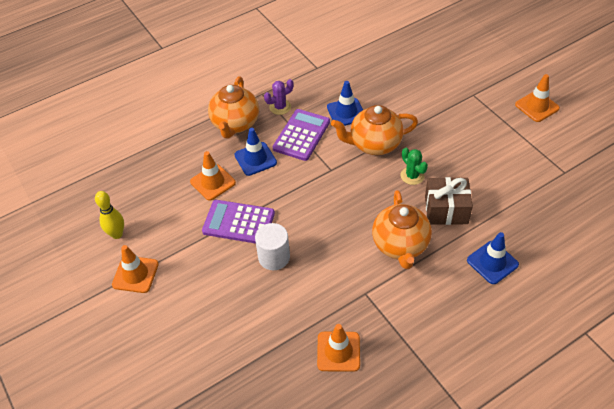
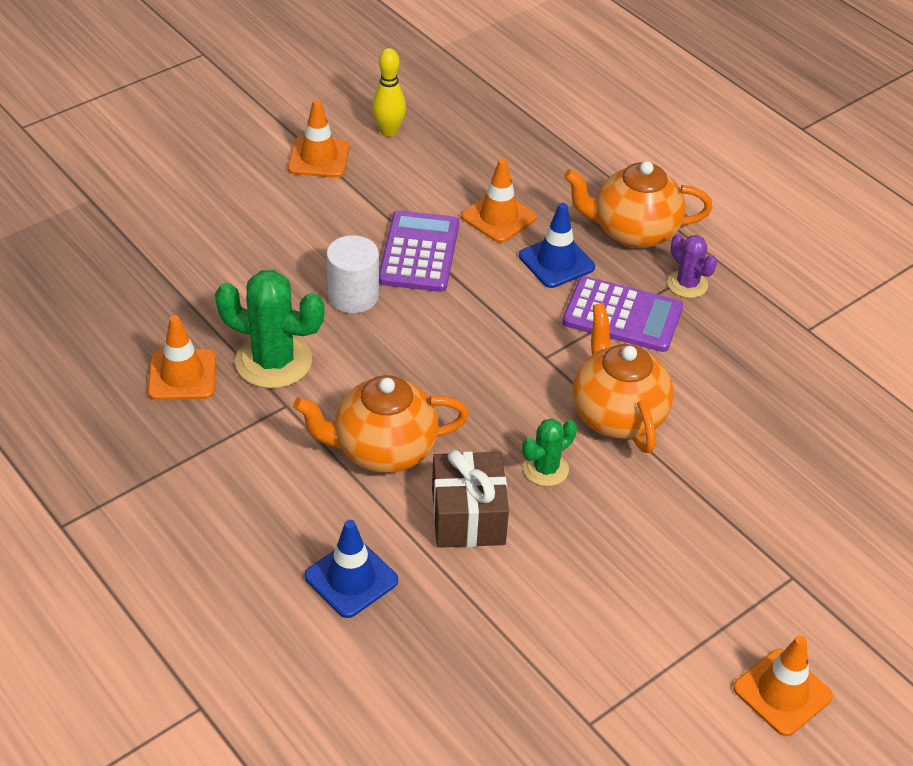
camera: 80 degrees right, 5 degrees down
(328, 300) = (273, 361): none -> green cactus
(346, 112) = (693, 374): blue traffic cone -> none

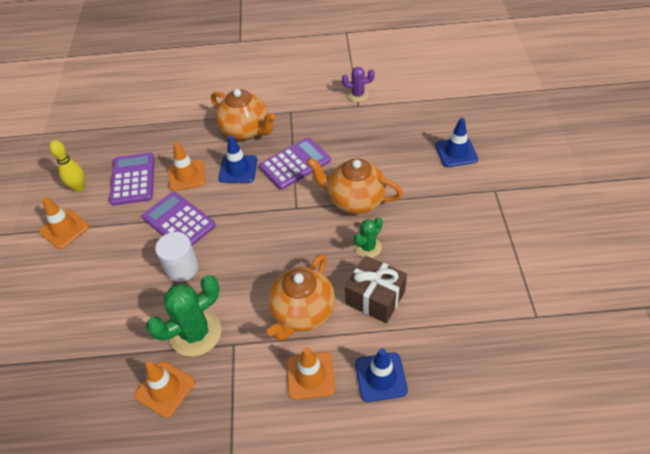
camera: 50 degrees left, 5 degrees up
(446, 171) = (133, 179): none -> purple calculator
(546, 469) = (368, 247): green cactus -> green cactus turned 45 degrees clockwise
(633, 232) = (246, 130): orange teapot -> orange teapot turned 90 degrees counterclockwise
(687, 284) = (296, 130): purple cactus -> purple cactus (358, 95)
(782, 692) = (557, 230): orange traffic cone -> orange traffic cone (310, 375)
(827, 494) = (456, 152): none -> blue traffic cone

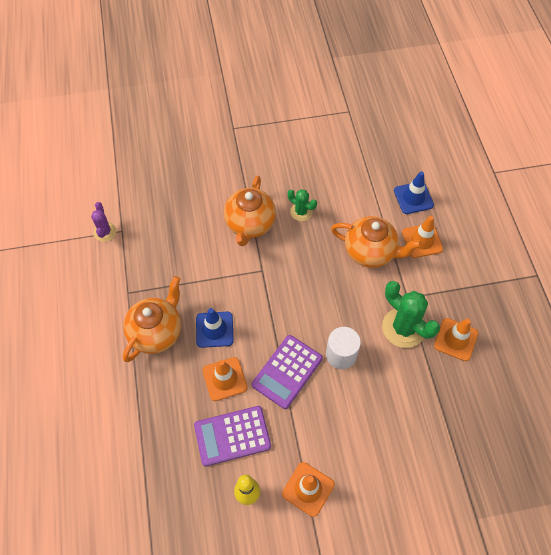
camera: 100 degrees left, 10 degrees up
(295, 164) = (206, 278): purple calculator -> none
(375, 298) = (349, 204): brown gift -> none
(456, 152) = (189, 152): blue traffic cone -> none

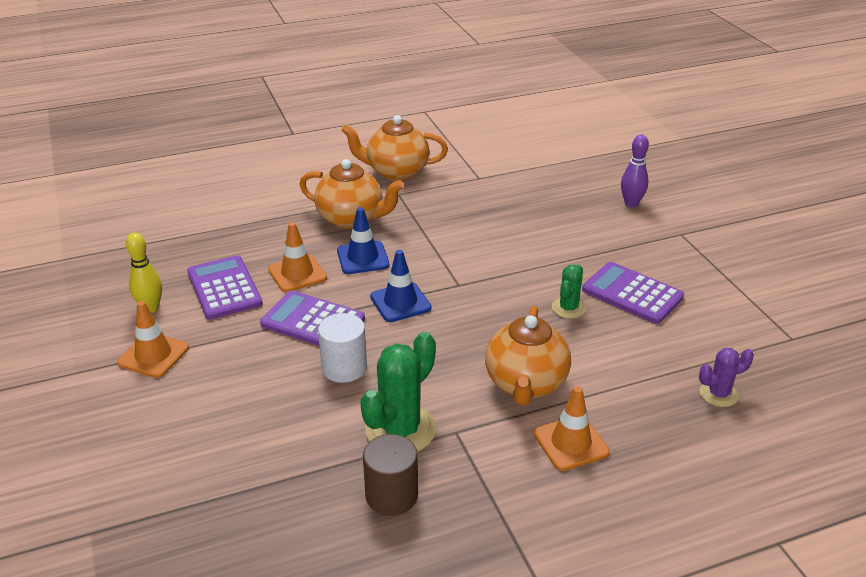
camera: 80 degrees right, 25 degrees down
(105, 232) = (473, 168): purple cactus -> purple cactus (718, 394)
(189, 144) = (631, 204): none -> purple bowling pin
(250, 224) = (527, 266): orange teapot -> orange teapot (396, 172)
(292, 173) = (632, 293): none -> purple calculator
(413, 198) = (655, 427): blue traffic cone -> blue traffic cone (400, 302)
(455, 339) = (391, 495): orange traffic cone -> brown cylinder

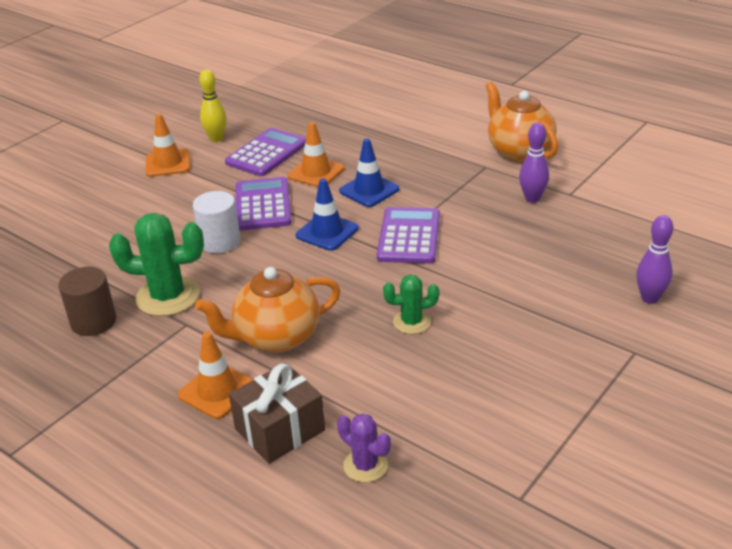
camera: 60 degrees right, 0 degrees up
(351, 219) = (418, 162): orange teapot -> none
(467, 194) = (532, 198): none -> purple bowling pin
(632, 293) = (479, 353): purple calculator -> purple calculator (409, 236)
(647, 423) = (280, 429): none -> brown gift

